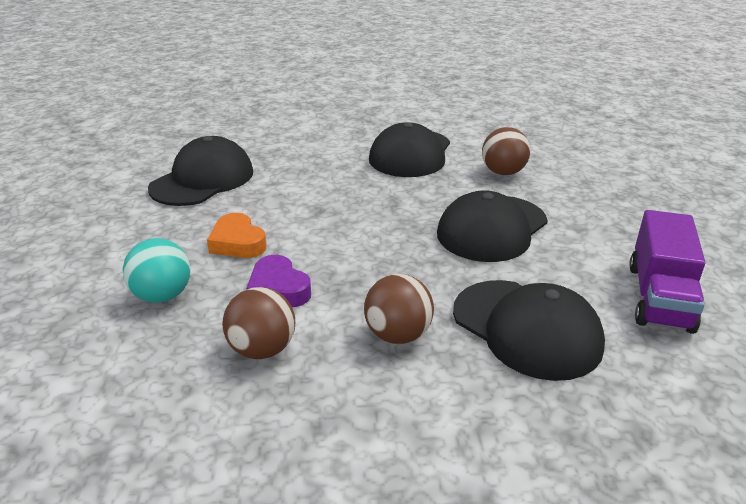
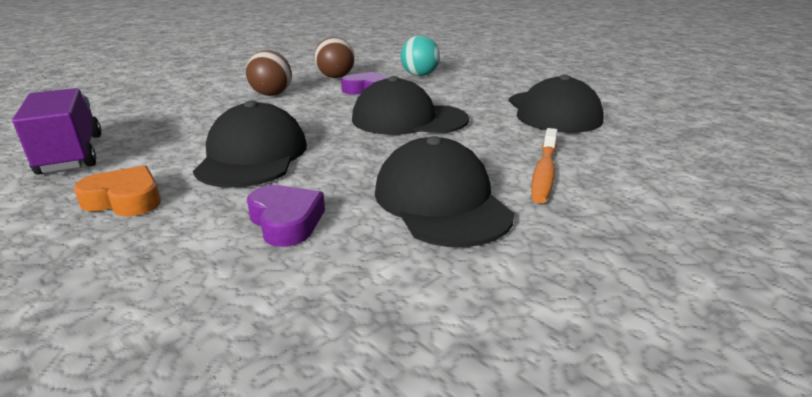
camera: 140 degrees right, 5 degrees down
(238, 243) = (434, 96): orange heart -> orange heart (125, 200)
(327, 147) = (544, 172): none -> orange toothbrush
(503, 172) = (286, 221): brown ball -> purple heart
(526, 328) = (189, 114): black cap -> black cap (408, 119)

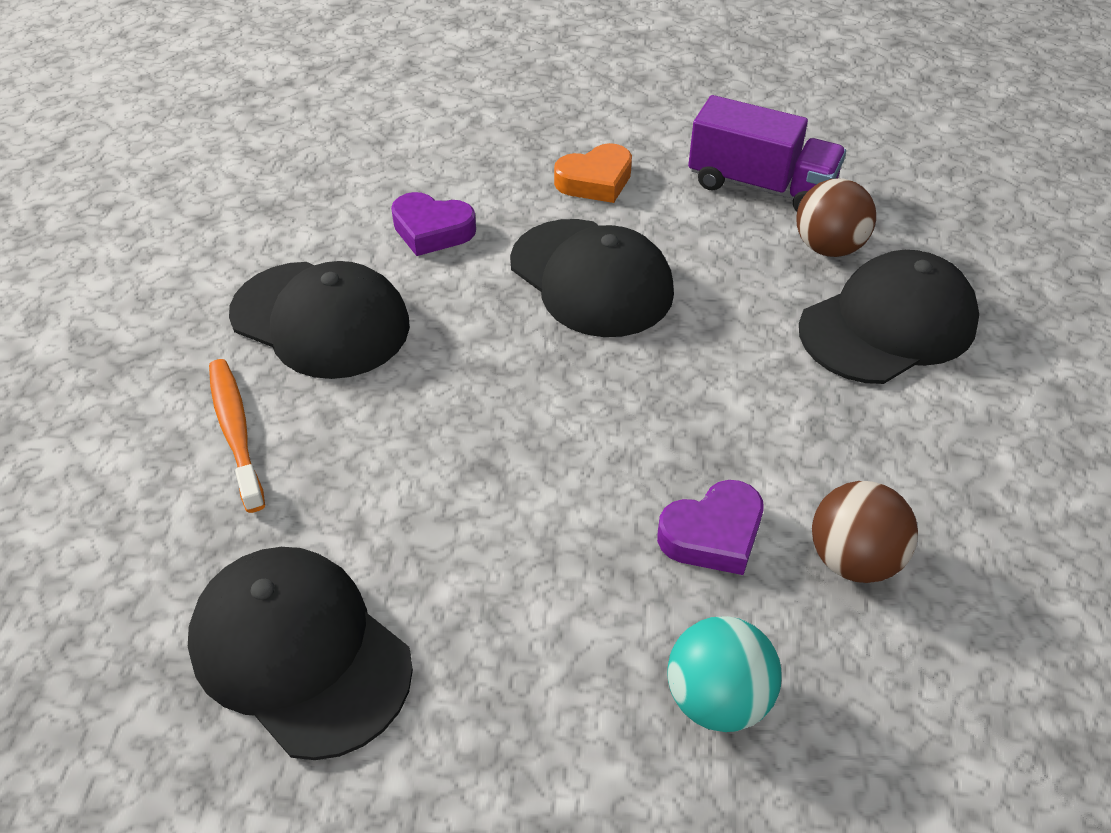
camera: 140 degrees right, 20 degrees up
(271, 94) = (823, 413): brown ball -> brown ball (828, 248)
(408, 119) = (518, 465): black cap -> black cap (888, 325)

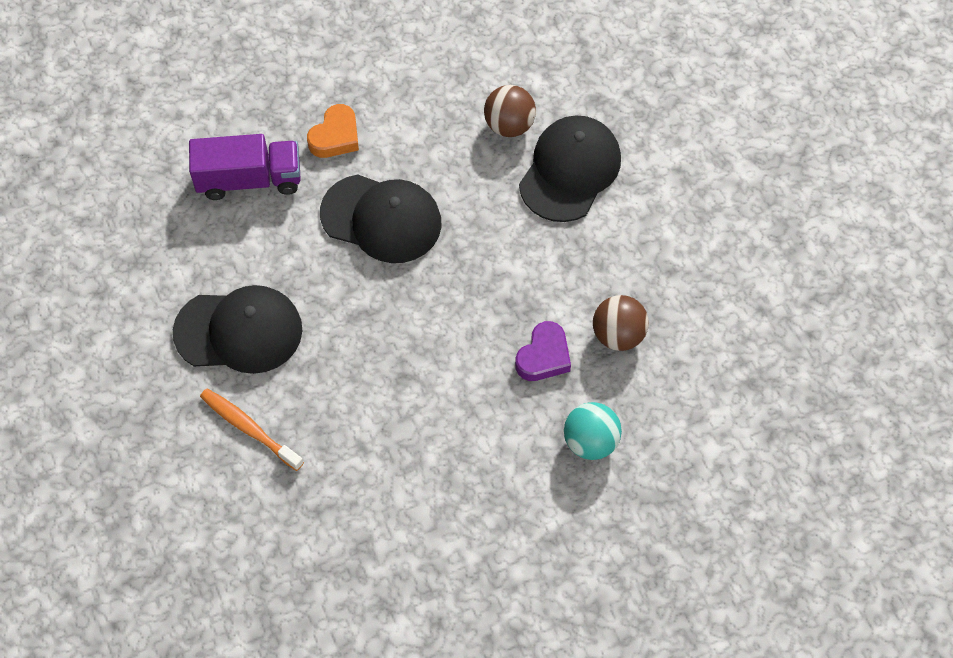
camera: 30 degrees left, 15 degrees up
(300, 652) = (381, 526): black cap -> none
(432, 230) = (258, 229): purple heart -> none
(760, 186) = (443, 91): purple truck -> purple truck (249, 179)

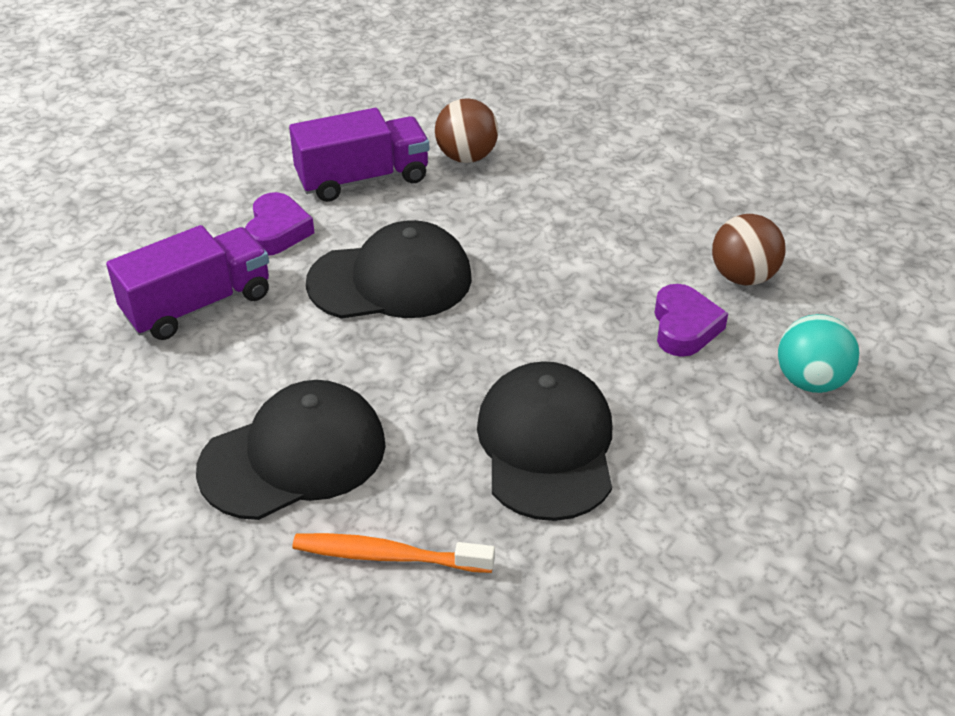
camera: 30 degrees left, 20 degrees down
(335, 136) = (277, 231): orange heart -> purple heart
(422, 113) = (363, 179): none -> purple truck
(570, 170) = (563, 168): black cap -> black cap (546, 445)

